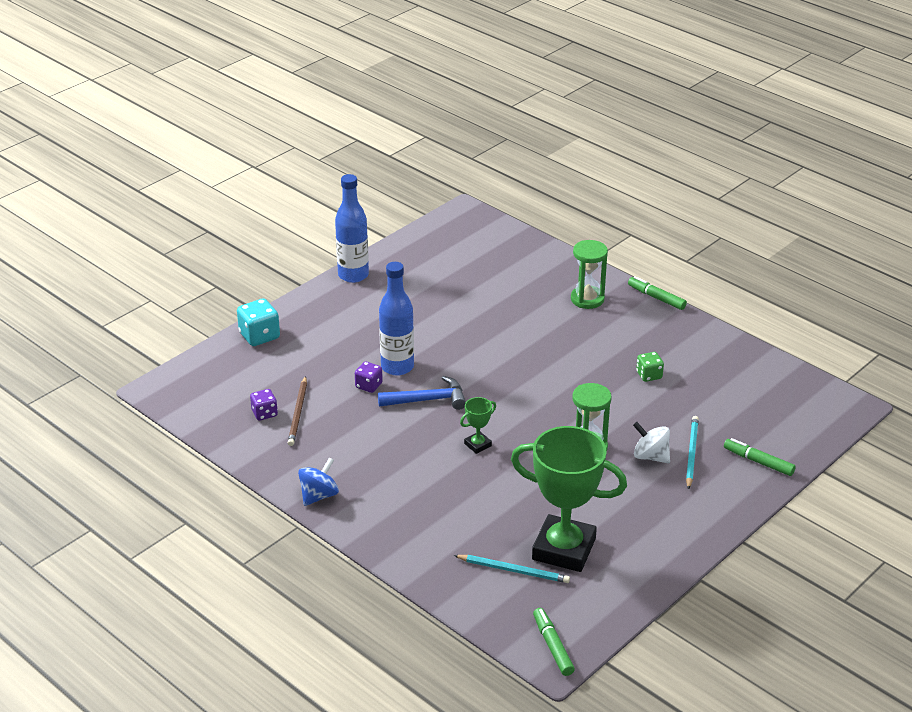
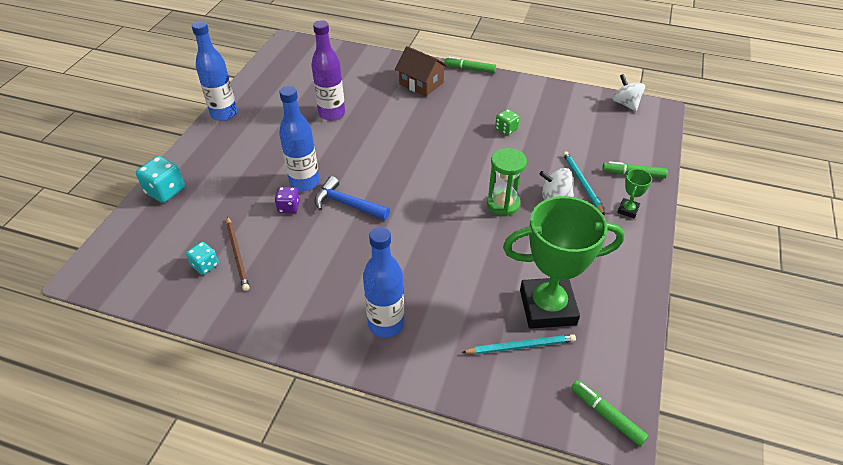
camera: 25 degrees left, 10 degrees up
(264, 413) = (205, 265): purple dice -> turquoise dice
(319, 495) = (300, 334): blue spinning top -> none
(400, 512) = (386, 324): none -> blue bottle
(427, 400) = (347, 204): blue hammer -> blue hammer turned 120 degrees counterclockwise
(466, 305) = (332, 114): none -> purple bottle
(478, 445) = (414, 232): green trophy -> green trophy (628, 210)
(587, 299) = (421, 83): green hourglass -> brown house
(816, 387) = (625, 104): none -> white spinning top

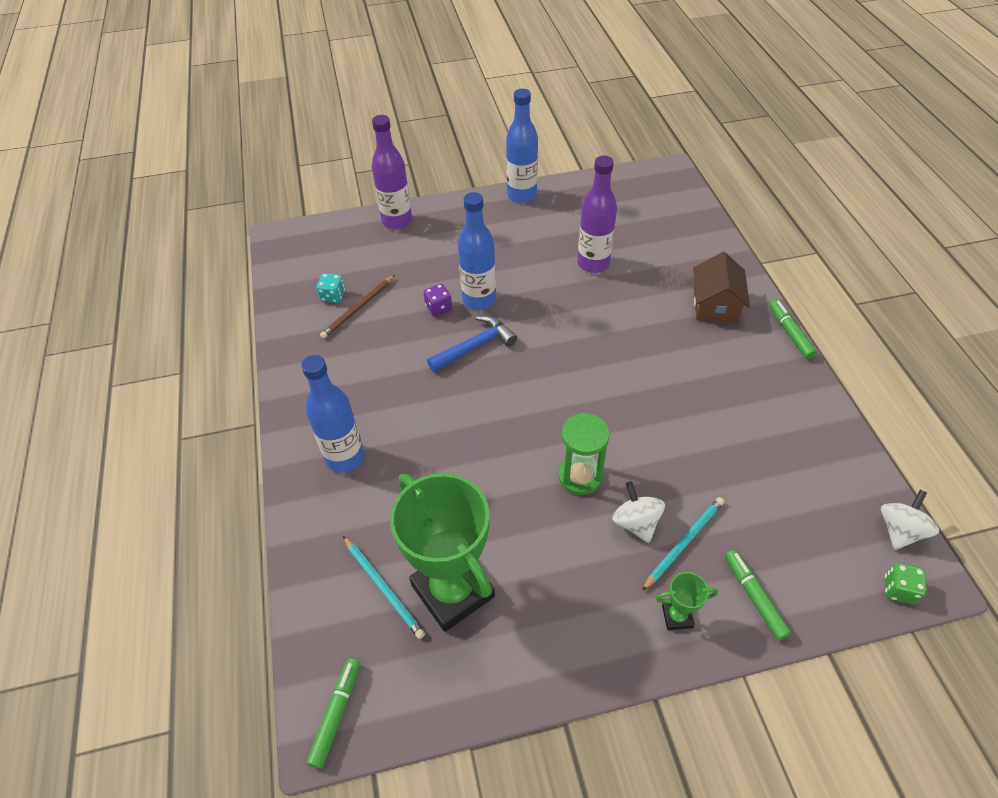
camera: 60 degrees right, 5 degrees up
(165, 191) = (397, 221): turquoise dice -> purple bottle
(347, 204) = (475, 346): blue hammer -> blue hammer turned 60 degrees clockwise
(506, 129) = (711, 420): green dice -> green dice (898, 589)

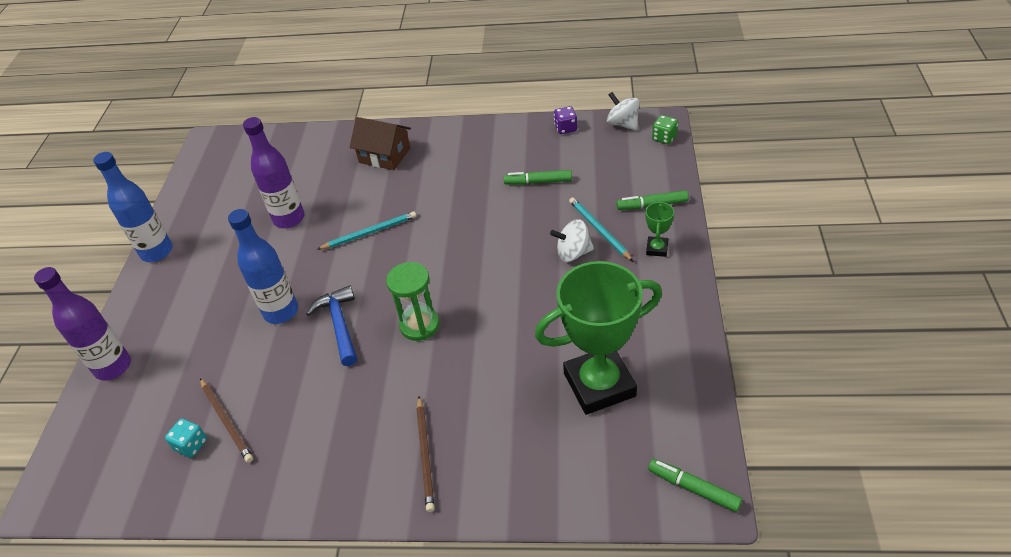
camera: 70 degrees left, 5 degrees down
(345, 457) = (425, 455): blue bottle -> brown pencil
(383, 588) = (582, 437): turquoise pencil -> turquoise pencil (370, 232)
(438, 308) = (271, 347): purple dice -> purple dice (565, 128)
(580, 476) = (518, 278): green hourglass -> green hourglass (419, 325)
(790, 333) = (436, 124): green marker -> green marker (538, 182)

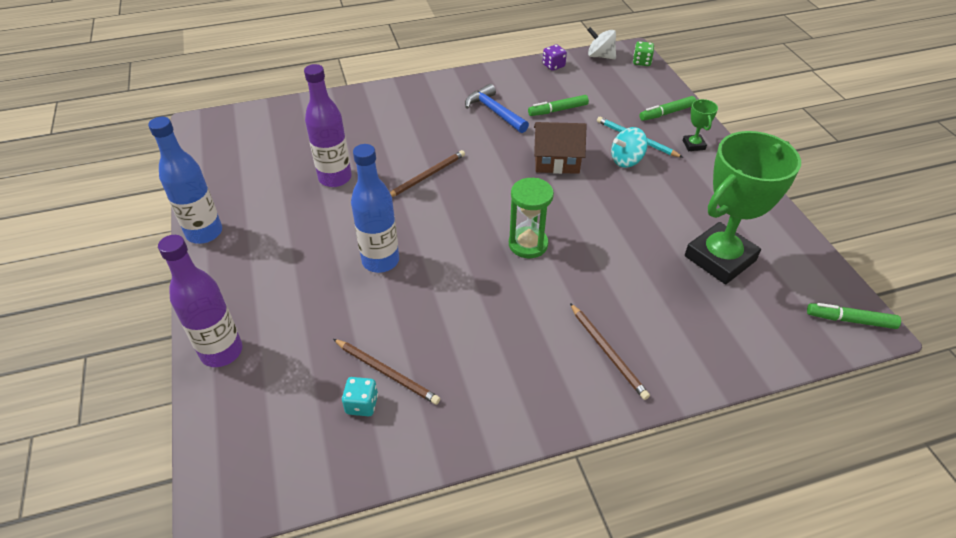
camera: 25 degrees left, 0 degrees up
(339, 325) = (449, 260): blue hammer -> blue hammer (494, 112)
(370, 232) = (427, 176): turquoise pencil -> brown pencil
(384, 155) = (398, 110): brown house -> brown house (556, 160)
(573, 253) = (626, 160): white spinning top -> turquoise spinning top

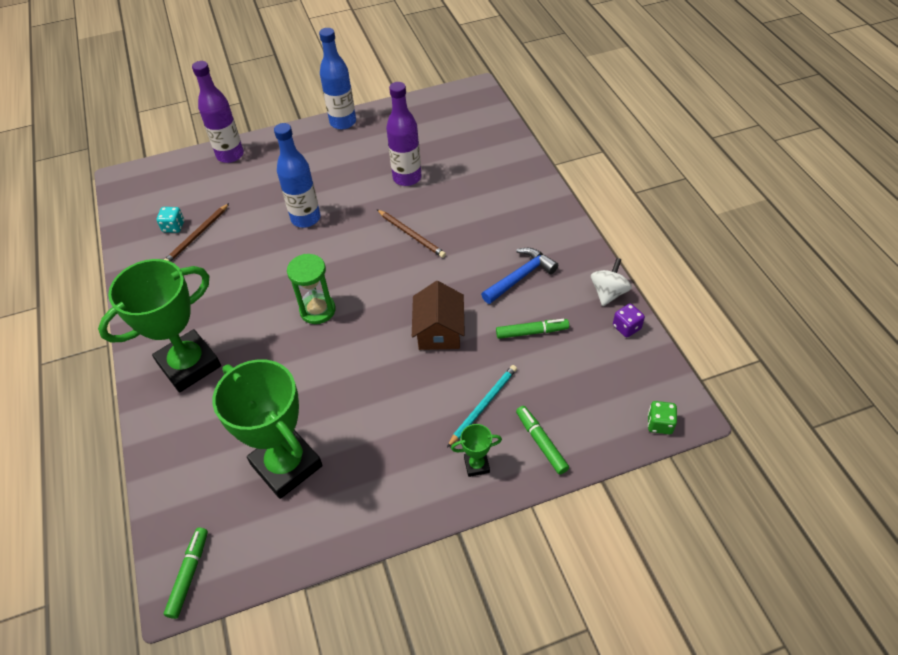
camera: 90 degrees right, 5 degrees up
(558, 110) = (531, 332): green marker -> green marker turned 105 degrees clockwise
(600, 56) = (662, 377): white spinning top -> white spinning top (608, 293)
(607, 352) = (189, 365): brown pencil -> green trophy
(626, 160) = (443, 393): turquoise spinning top -> none

